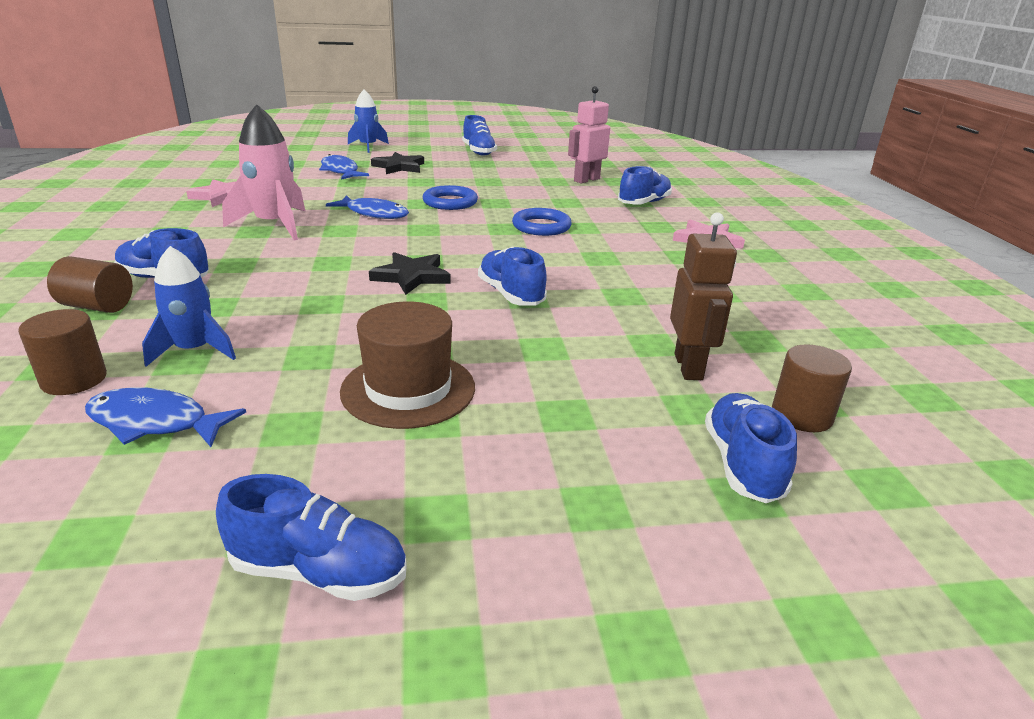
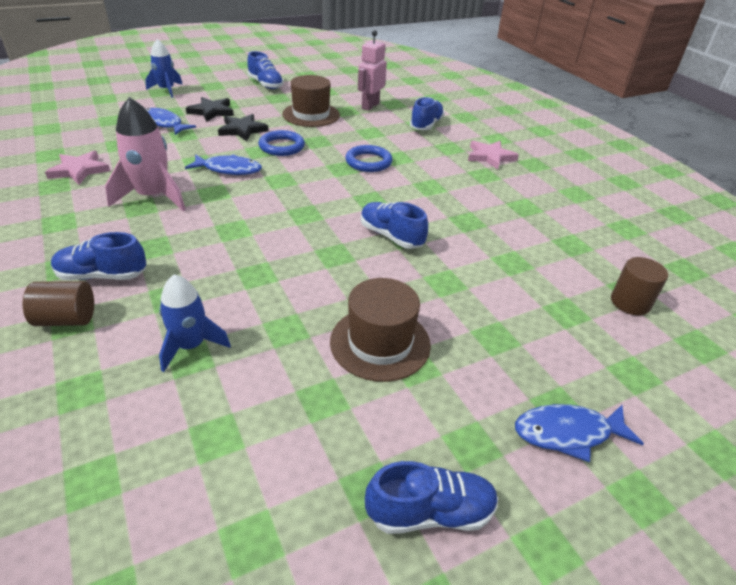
camera: 20 degrees left, 10 degrees up
(74, 380) = (113, 400): brown cylinder -> none
(155, 422) = (216, 424): blue fish -> blue fish (568, 433)
(411, 276) = (306, 232): black star -> black star (242, 130)
(508, 180) = (311, 115): none -> brown hat
(689, 367) = (545, 278): brown robot -> none
(742, 464) = (619, 350): blue shoe -> none

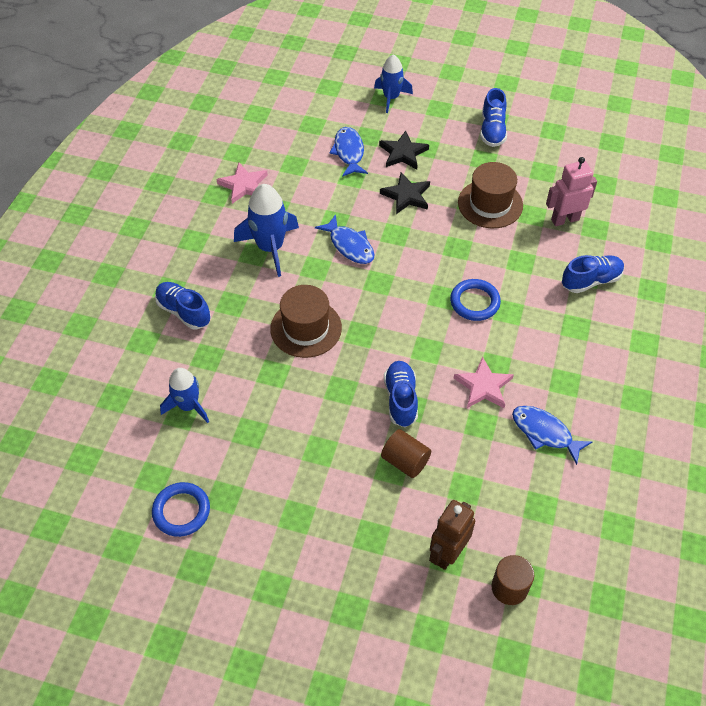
camera: 45 degrees right, 15 degrees up
(66, 319) = (141, 337): brown cylinder -> brown cylinder (405, 461)
(153, 196) = (270, 247): pink rocket -> blue rocket
(281, 146) = (419, 238): blue ring -> blue ring (181, 511)
(380, 343) = (294, 484): brown hat -> brown hat (306, 328)
(430, 512) = (210, 602): blue shoe -> none
(490, 156) = (602, 363): pink star -> pink star (483, 386)
(562, 309) = (447, 553): none -> brown robot
(568, 433) = (333, 628): blue fish -> blue fish (544, 433)

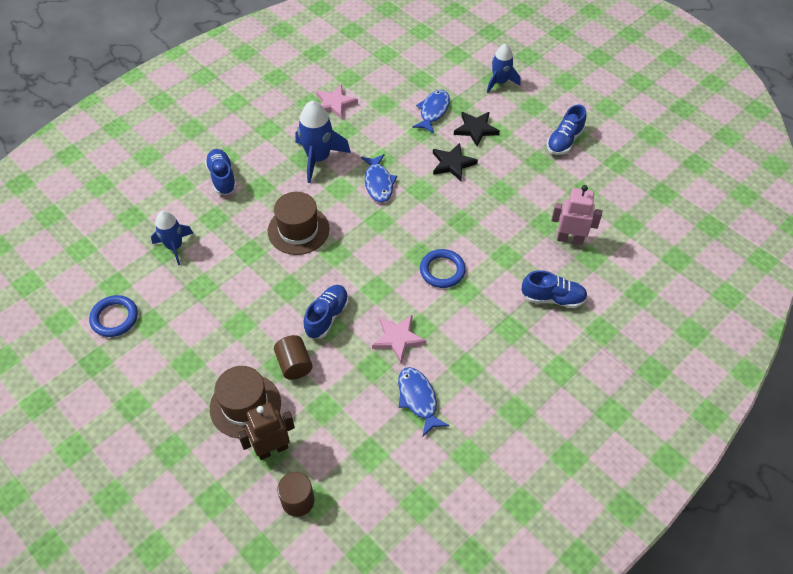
camera: 30 degrees right, 0 degrees up
(490, 204) = (516, 199): brown hat -> brown hat (245, 405)

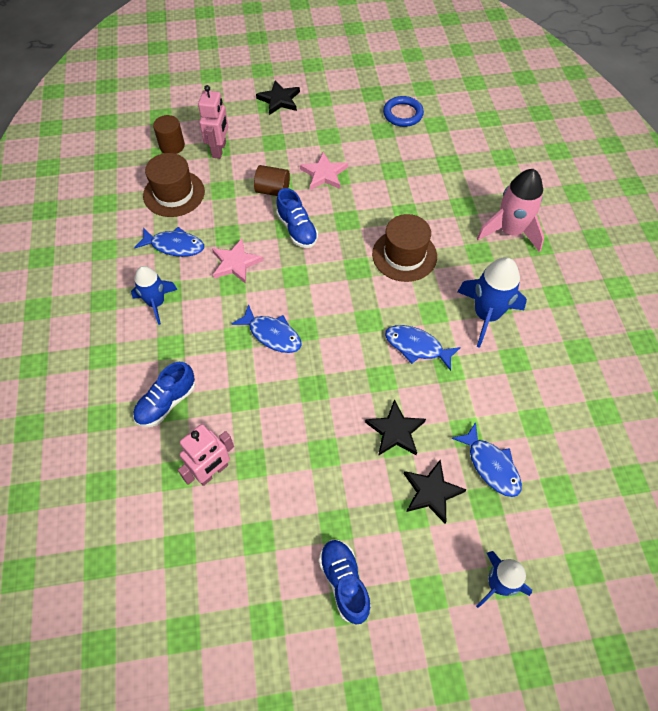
camera: 125 degrees right, 5 degrees up
(157, 443) = (279, 100): none -> black star
(175, 246) = (449, 170): blue rocket -> blue rocket (156, 303)
(222, 178) = (510, 231): blue shoe -> pink rocket
(245, 405) = (265, 150): brown hat -> brown hat (174, 193)
(272, 449) = (219, 150): brown robot -> pink robot
(334, 104) = (564, 373): pink star -> pink star (324, 174)
(442, 270) = (272, 334): blue ring -> blue fish

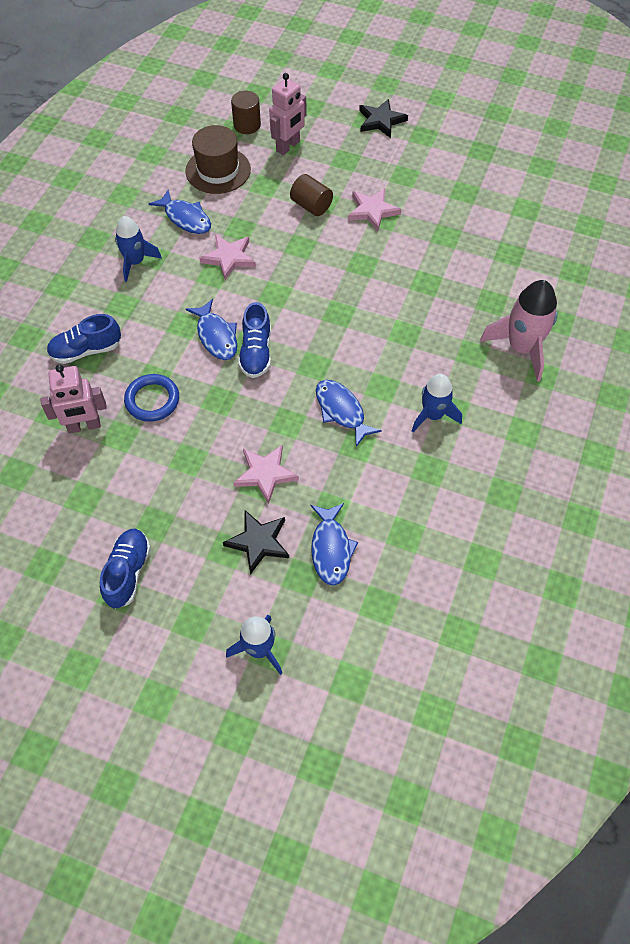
camera: 30 degrees right, 0 degrees up
(297, 229) = (307, 252): blue shoe -> blue shoe (256, 352)
(395, 431) = (265, 474): black star -> pink star
(403, 114) = (498, 184): blue ring -> blue ring (152, 400)
(404, 255) = (394, 322): brown hat -> none
(486, 315) = (433, 415): blue rocket -> blue rocket, size x0.66

